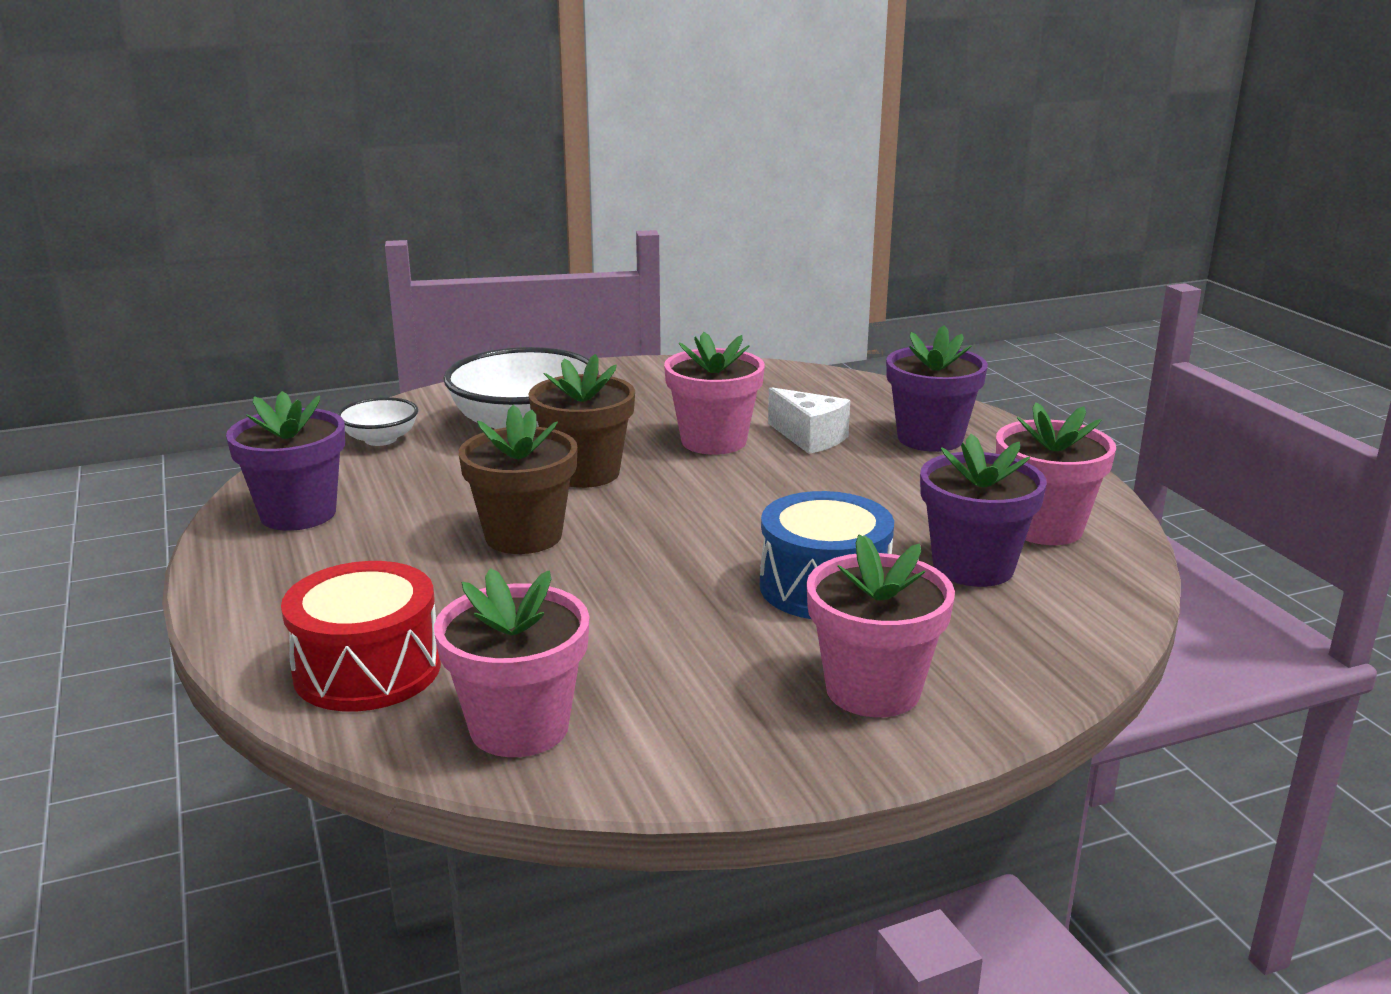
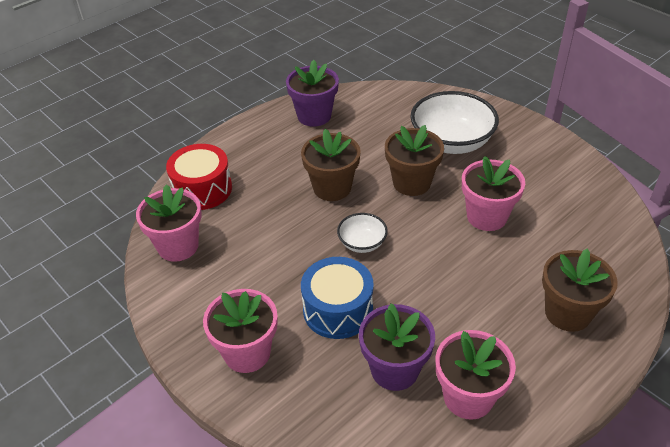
camera: 70 degrees right, 20 degrees up
(380, 439) = (402, 105): white bowl -> white bowl (362, 243)
(809, 438) = (523, 255): white cheese -> none
(930, 438) = (567, 313): purple flower pot -> brown flower pot

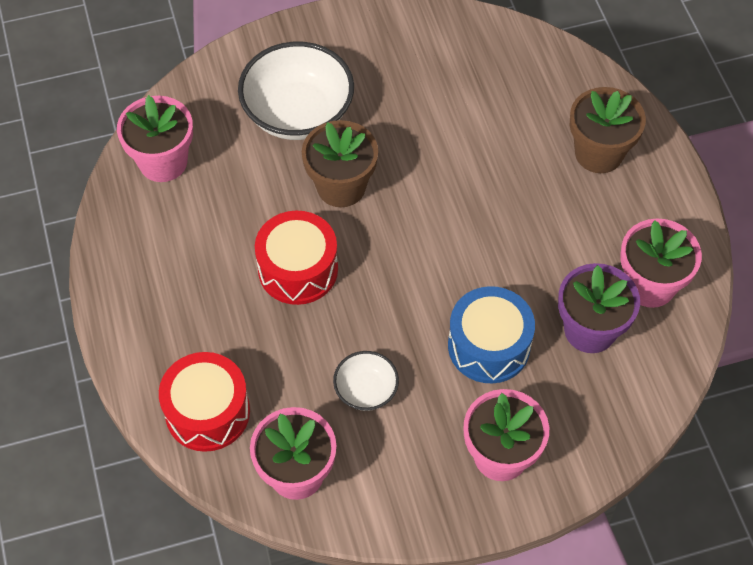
camera: 65 degrees left, 15 degrees up
(314, 116) = (146, 229): purple flower pot -> none
(332, 188) = (298, 269): brown flower pot -> red drum
(362, 243) = (406, 280): white bowl -> white bowl (366, 390)
(486, 216) = (437, 146): pink flower pot -> pink flower pot (163, 162)

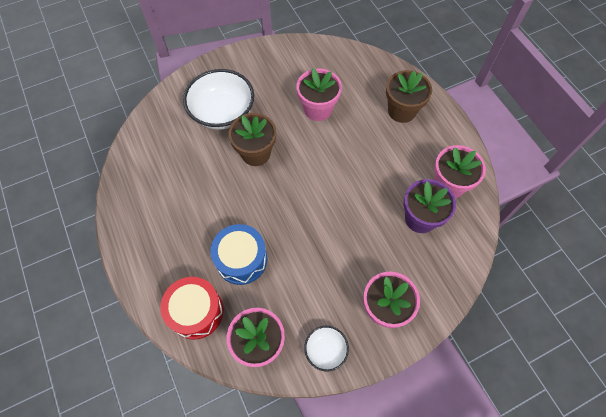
camera: 10 degrees left, 5 degrees up
(163, 162) = (145, 154): pink flower pot -> pink flower pot (318, 109)
(298, 269) = (238, 208): red drum -> none
(366, 390) = (293, 280): white bowl -> white bowl (325, 350)
(489, 346) = (362, 238): blue drum -> blue drum (241, 259)

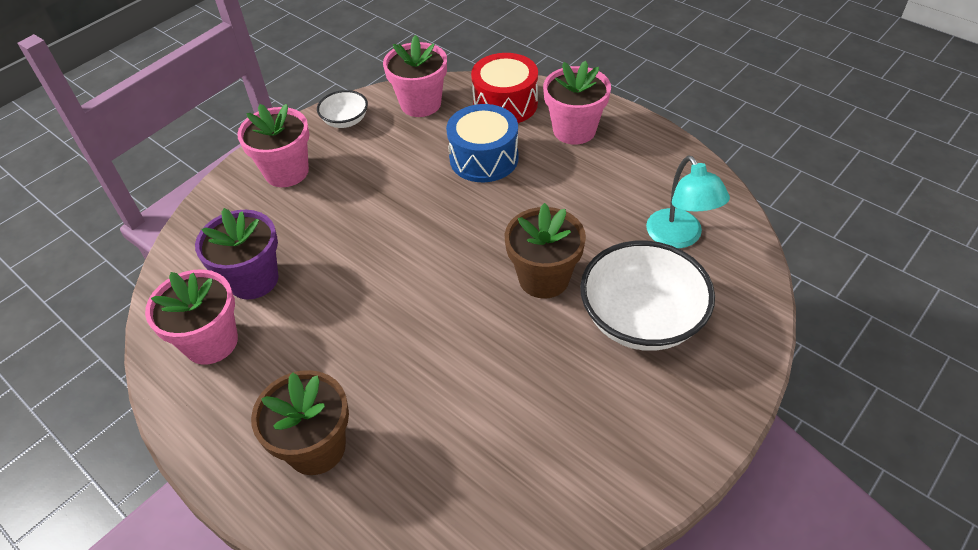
camera: 160 degrees right, 15 degrees down
(168, 148) = (679, 237): none -> turquoise lamp
(318, 109) = (479, 389): pink flower pot -> pink flower pot (574, 130)

